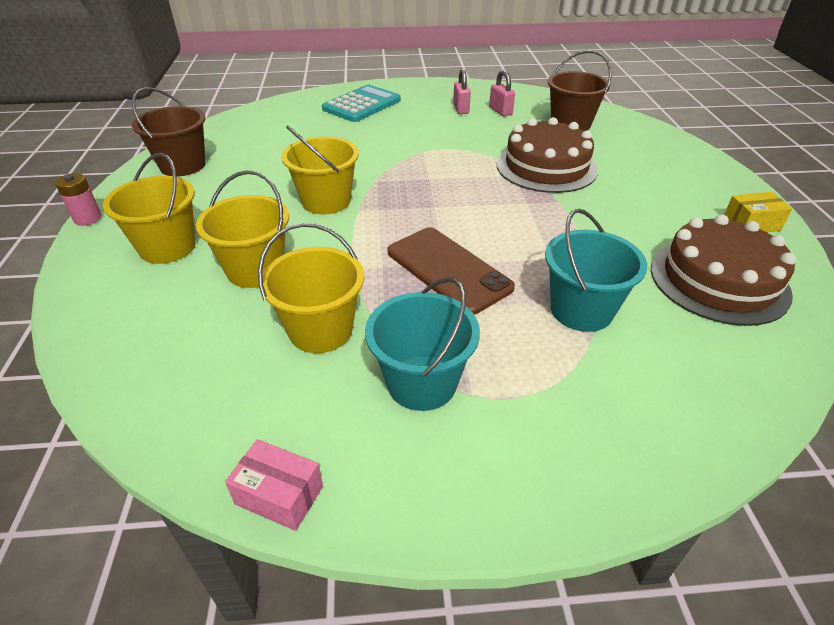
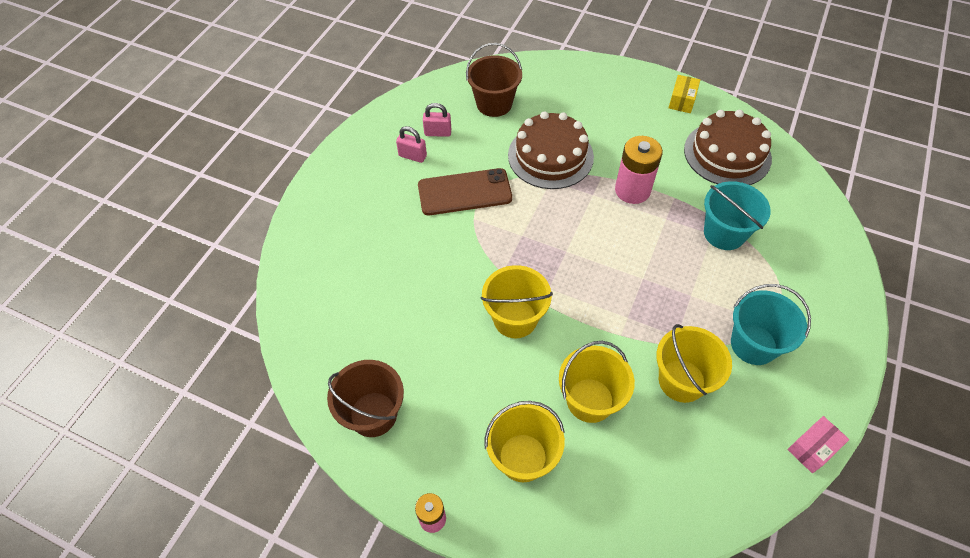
camera: 60 degrees left, 15 degrees up
(362, 105) = (345, 223): turquoise calculator -> none
(448, 270) = (650, 280): brown phone -> brown phone (464, 192)
(563, 225) = (632, 190): none -> pink battery

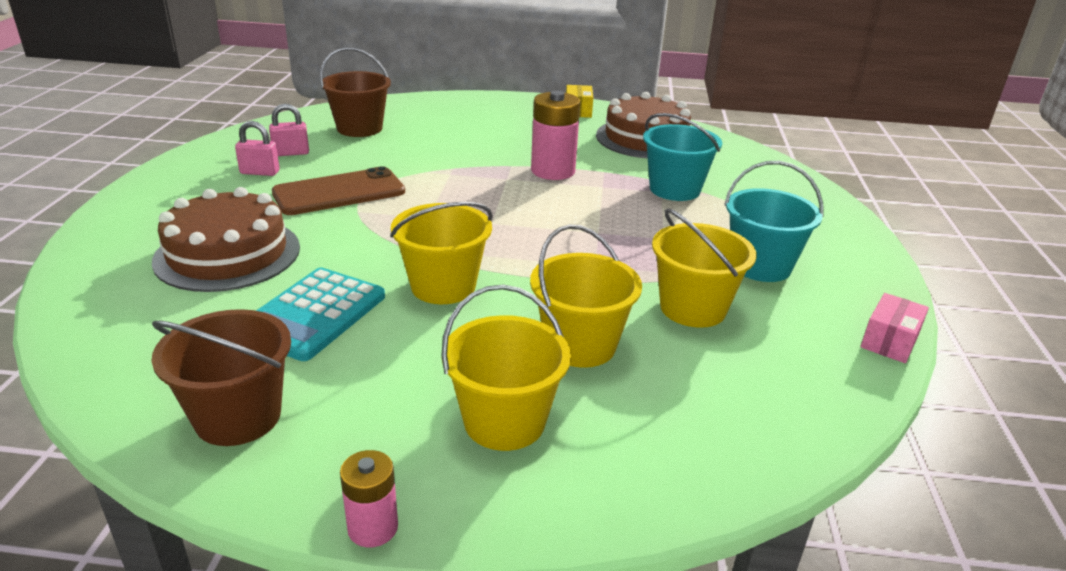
camera: 20 degrees left, 25 degrees down
(427, 330) = (313, 314): none -> turquoise calculator
(550, 156) = (443, 157): brown cake -> brown cake (227, 254)

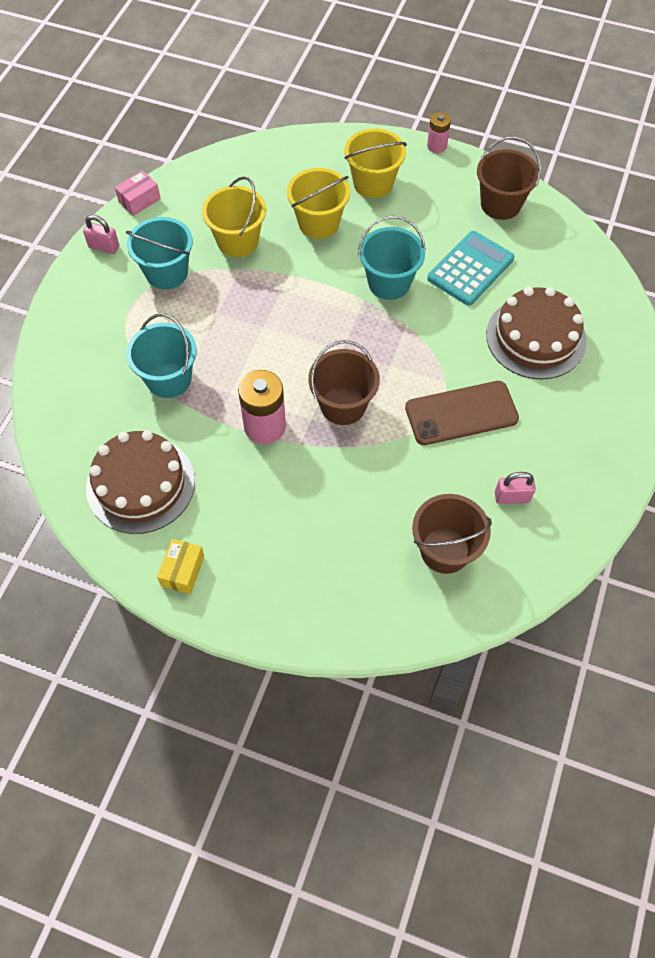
camera: 165 degrees left, 30 degrees up
(260, 172) = (535, 459): pink padlock -> pink padlock (104, 247)
(443, 286) = (389, 283): yellow bucket -> turquoise bucket
(475, 188) = (343, 405): none -> brown bucket

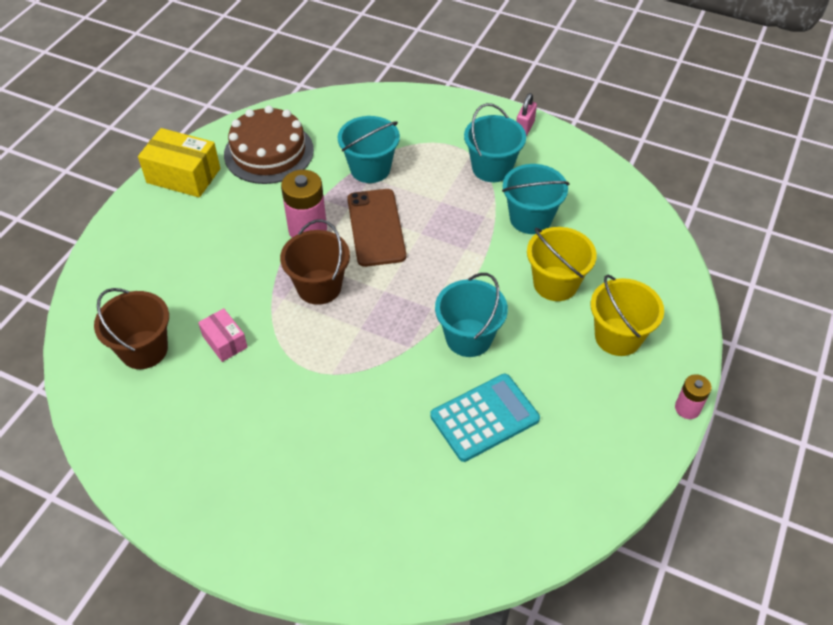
camera: 95 degrees right, 10 degrees down
(139, 200) = (584, 150): pink box -> pink box (225, 342)
(183, 571) = (183, 176): yellow box -> yellow box, size x1.75
(238, 241) = (530, 218): yellow bucket -> turquoise bucket
(461, 413) = (290, 382): brown phone -> brown phone (376, 227)
(470, 269) = (484, 418): turquoise calculator -> turquoise calculator turned 75 degrees counterclockwise
(500, 204) = (589, 465): brown bucket -> none
(512, 497) = (182, 413): pink padlock -> none
(535, 337) = (377, 469): brown cake -> none

